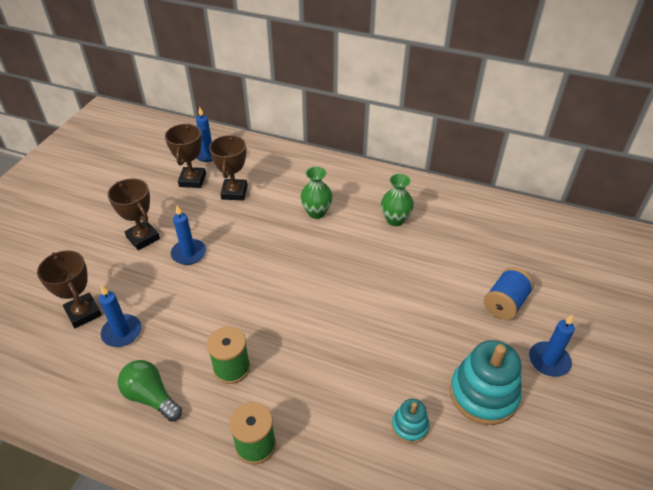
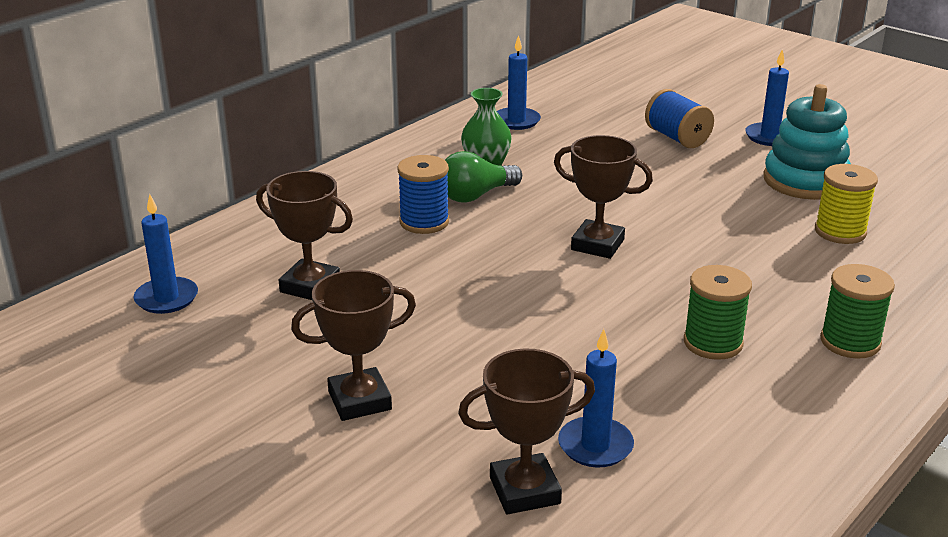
camera: 70 degrees left, 15 degrees down
(151, 397) = (746, 425): green light bulb -> green light bulb (475, 195)
(189, 253) = (438, 353): blue candle -> blue candle (516, 121)
(192, 180) = (233, 325): brown trophy -> brown trophy (597, 245)
(316, 212) = (424, 222): green vase -> blue spool
(409, 426) = (840, 232): turquoise stacking toy -> yellow spool

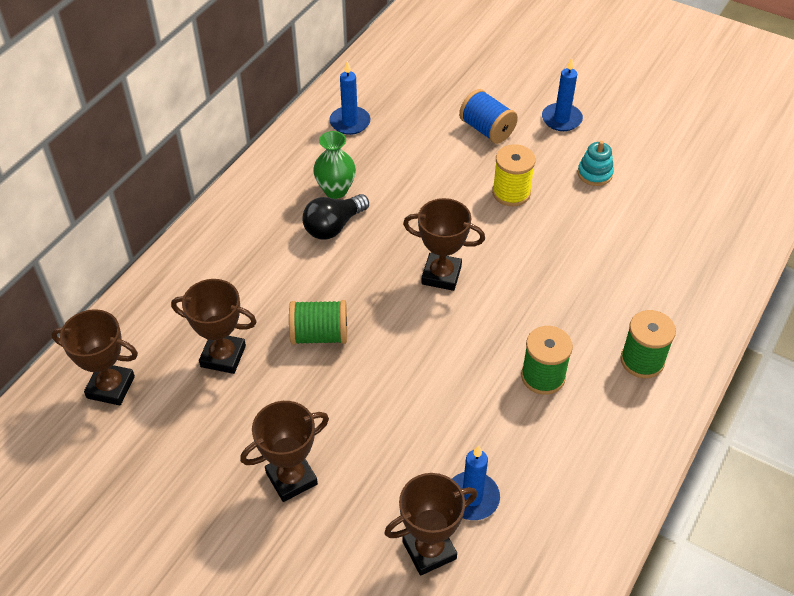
camera: 10 degrees left, 20 degrees up
(166, 298) = (110, 387): blue candle -> brown trophy
(424, 222) = (298, 265): blue spool -> none
(433, 280) = (319, 335): none -> green spool
(475, 195) = (333, 226): green light bulb -> black light bulb
(805, 181) = (594, 173): turquoise stacking toy -> turquoise stacking toy, size x0.52
(840, 232) = (626, 234): yellow spool -> yellow spool (511, 193)

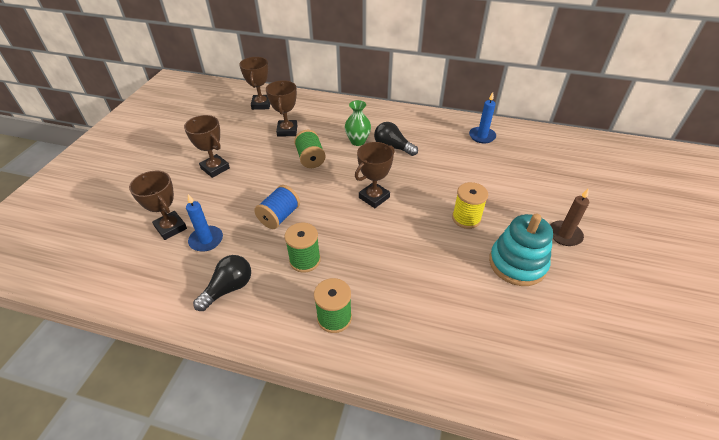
camera: 75 degrees right, 5 degrees down
(335, 190) = (421, 142): green vase -> green vase (358, 141)
(441, 275) = (374, 197): brown trophy -> brown trophy turned 45 degrees clockwise
(487, 130) = (521, 196): blue spool -> blue spool (279, 216)
(561, 119) = (564, 235): blue candle -> brown candle
(574, 472) = (229, 288): none -> black light bulb
(594, 173) = (517, 263): turquoise stacking toy -> turquoise stacking toy, size x1.92

